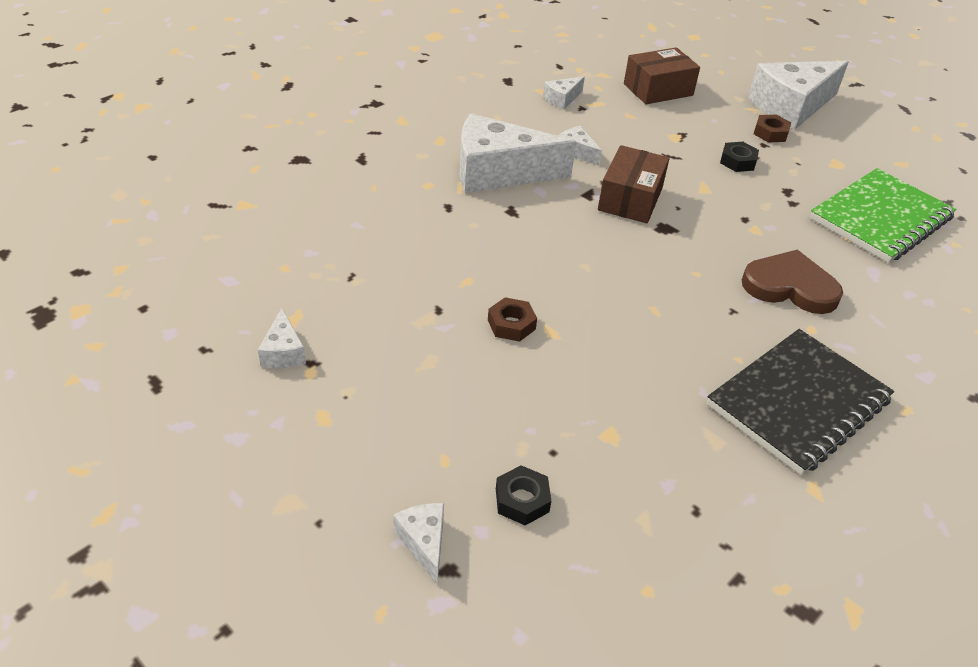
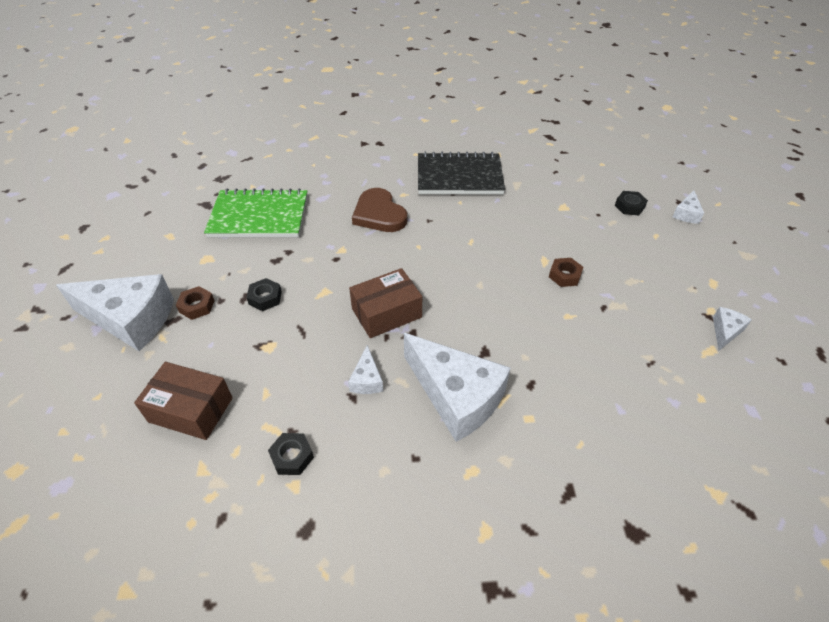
camera: 135 degrees left, 5 degrees up
(562, 99) = (292, 456): white cheese -> black nut

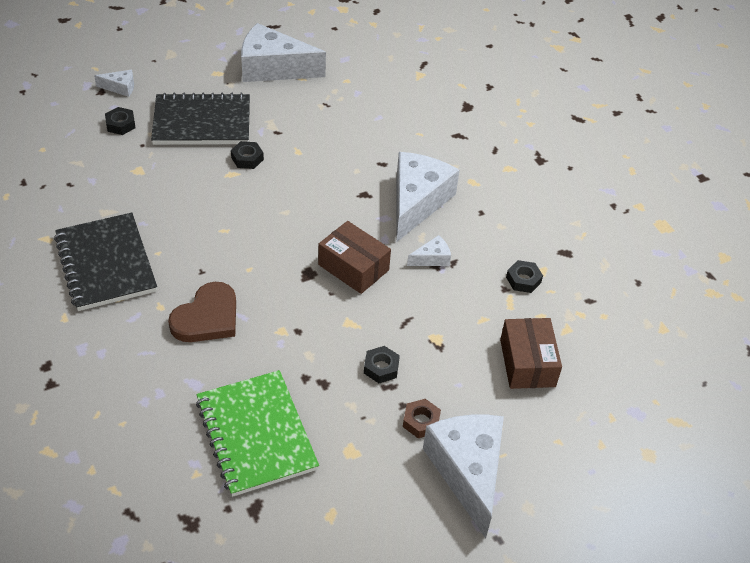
camera: 115 degrees left, 0 degrees up
(564, 275) = (247, 158): brown nut -> black nut
(626, 256) = (202, 122): none -> black notebook
(725, 331) = (273, 68): white cheese -> white cheese, size x2.27

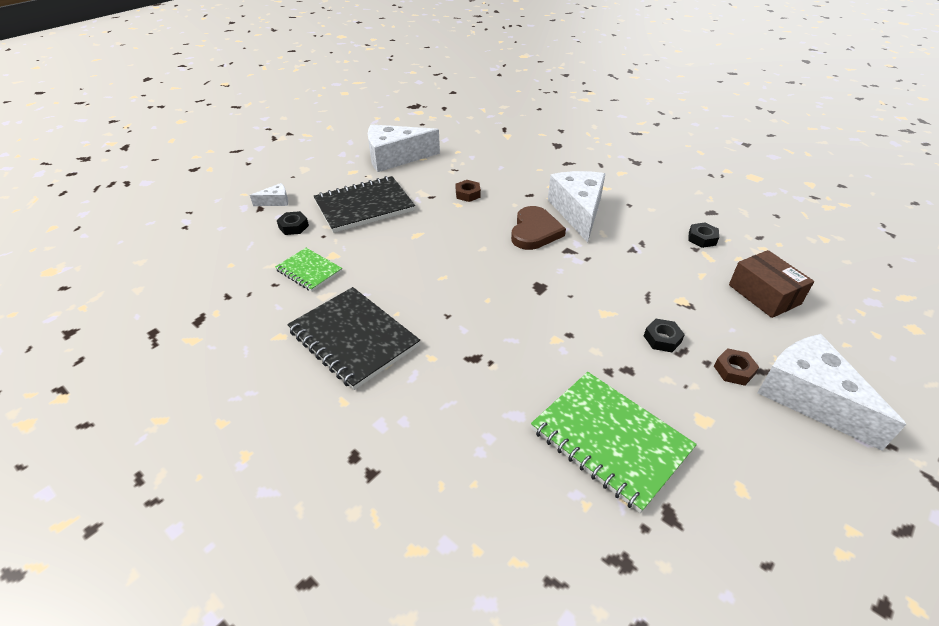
camera: 20 degrees left, 5 degrees down
(107, 180) = (309, 271): none -> green notebook
(207, 317) = (482, 352): brown heart -> brown heart (535, 231)
(247, 158) = (421, 220): black nut -> none
(317, 141) = (468, 194): none -> brown nut
(353, 267) = (571, 271): brown box -> none
(432, 258) = (624, 245): white cheese -> none

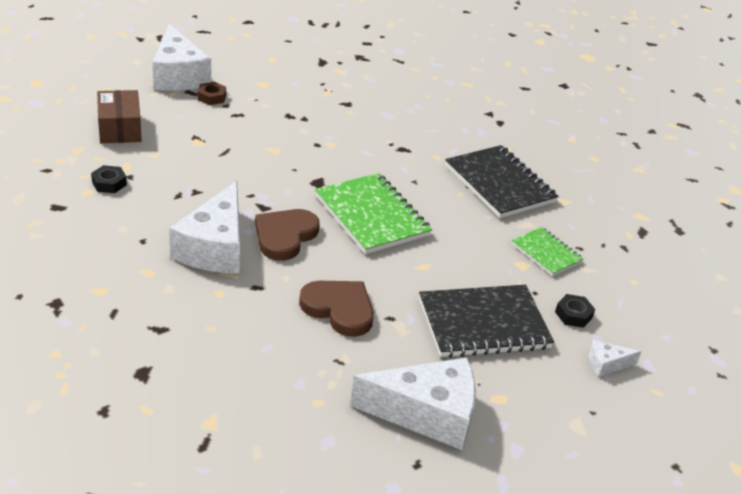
camera: 170 degrees left, 5 degrees down
(468, 194) = (339, 309): brown nut -> brown heart
(610, 440) = (332, 91): green notebook -> green notebook (371, 216)
(662, 339) = (244, 124): black nut -> none

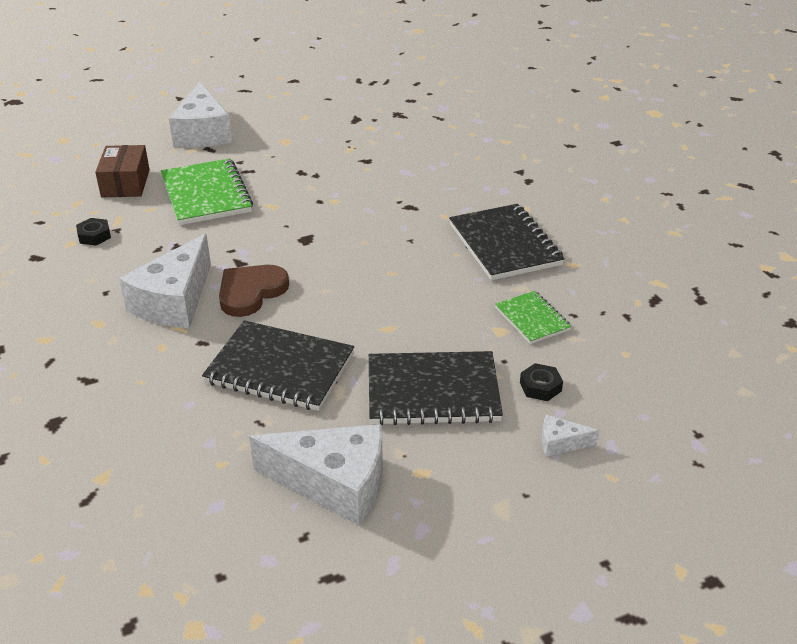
camera: 15 degrees right, 0 degrees up
(212, 97) = (228, 154): brown nut -> none
(339, 309) = (280, 368): brown heart -> black notebook
(371, 216) = (350, 274): green notebook -> green notebook (206, 195)

